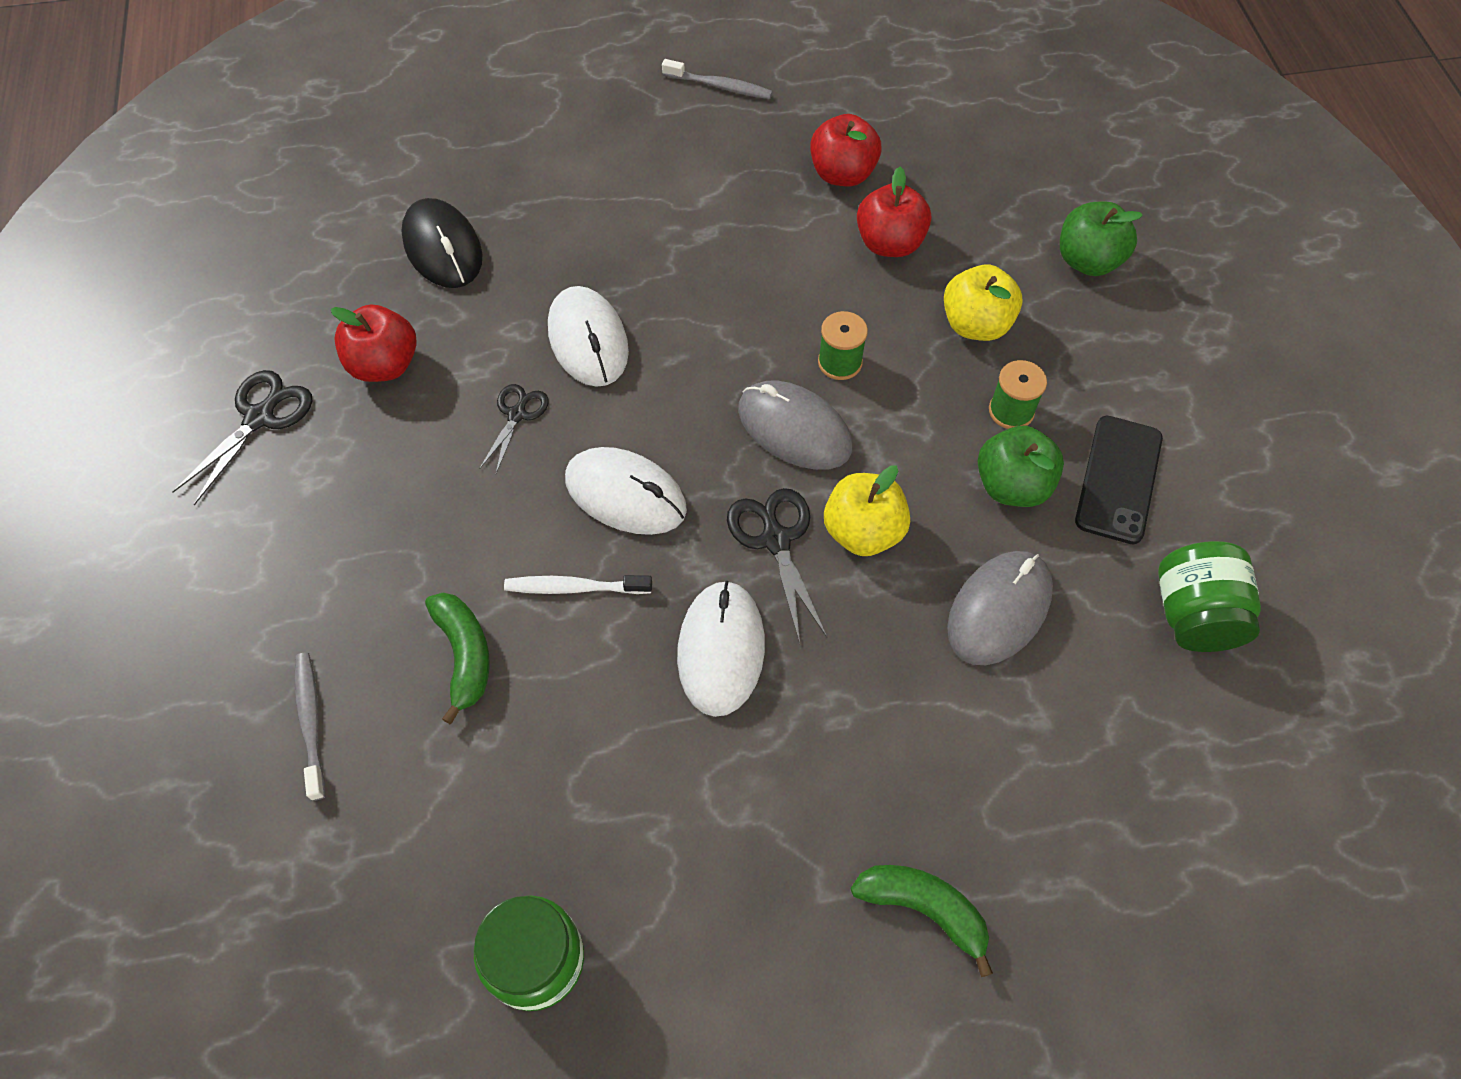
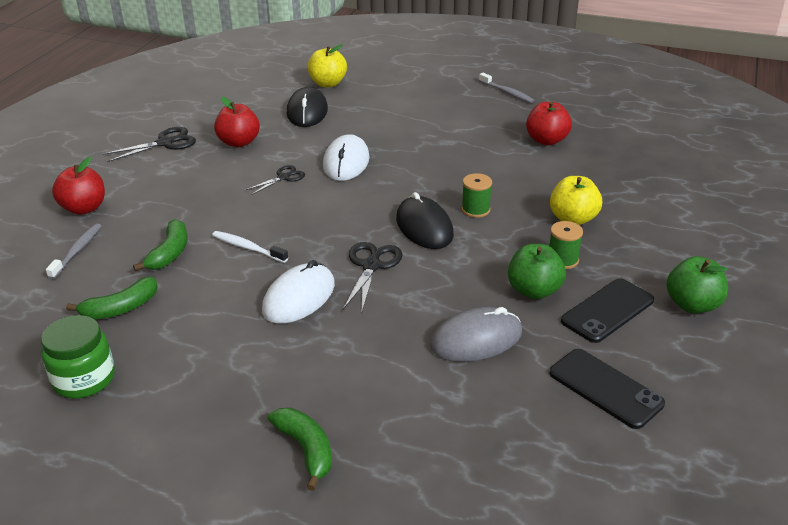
camera: 30 degrees right, 25 degrees down
(479, 801) = (120, 308): none -> green banana
(625, 494) = (308, 222): white mouse -> none
(794, 429) = (424, 227): grey mouse -> black mouse
(863, 532) = (424, 279): yellow apple -> yellow apple (328, 83)
(889, 243) = (549, 173): red apple -> red apple (84, 208)
(1088, 261) = (671, 214): green apple -> green apple (692, 305)
(1194, 615) = (605, 388): green jar -> black phone

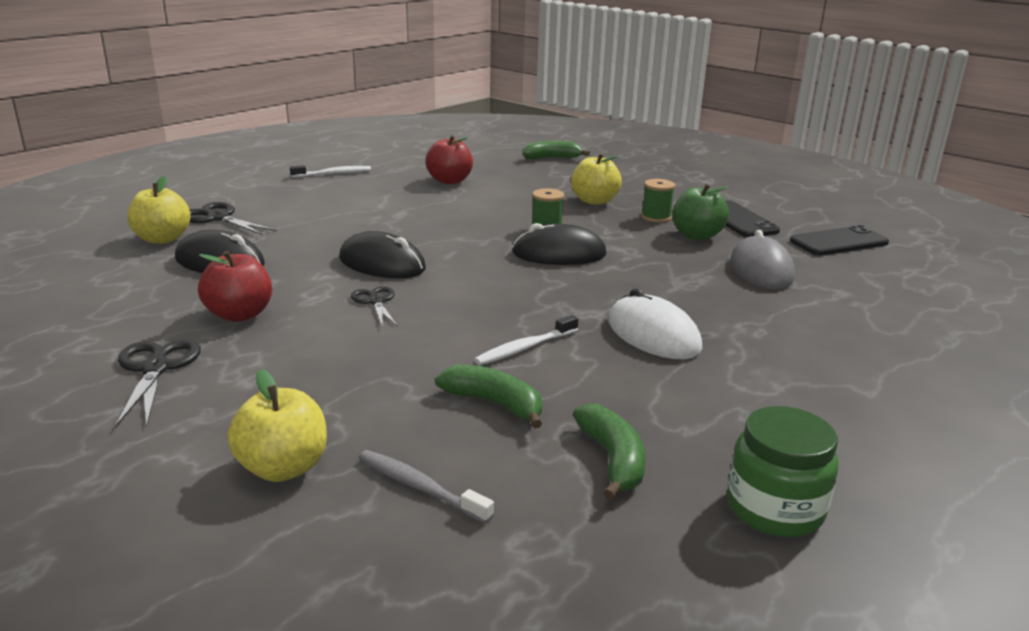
camera: 70 degrees left, 10 degrees down
(84, 208) = (283, 468): red apple -> yellow apple
(306, 449) = (919, 372): green banana -> green banana (552, 158)
(346, 162) = (382, 263): white mouse -> black mouse
(371, 265) = (613, 289): black scissors -> black scissors (218, 218)
(507, 92) = (333, 174): grey toothbrush -> white toothbrush
(692, 305) = (741, 196): green apple -> none

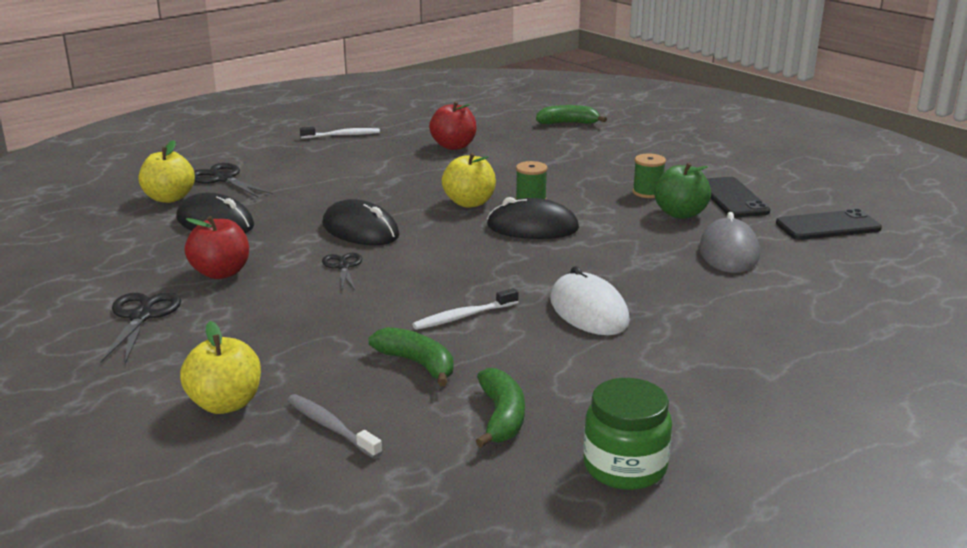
camera: 10 degrees right, 0 degrees up
(594, 201) = (592, 172): yellow apple -> yellow apple (469, 203)

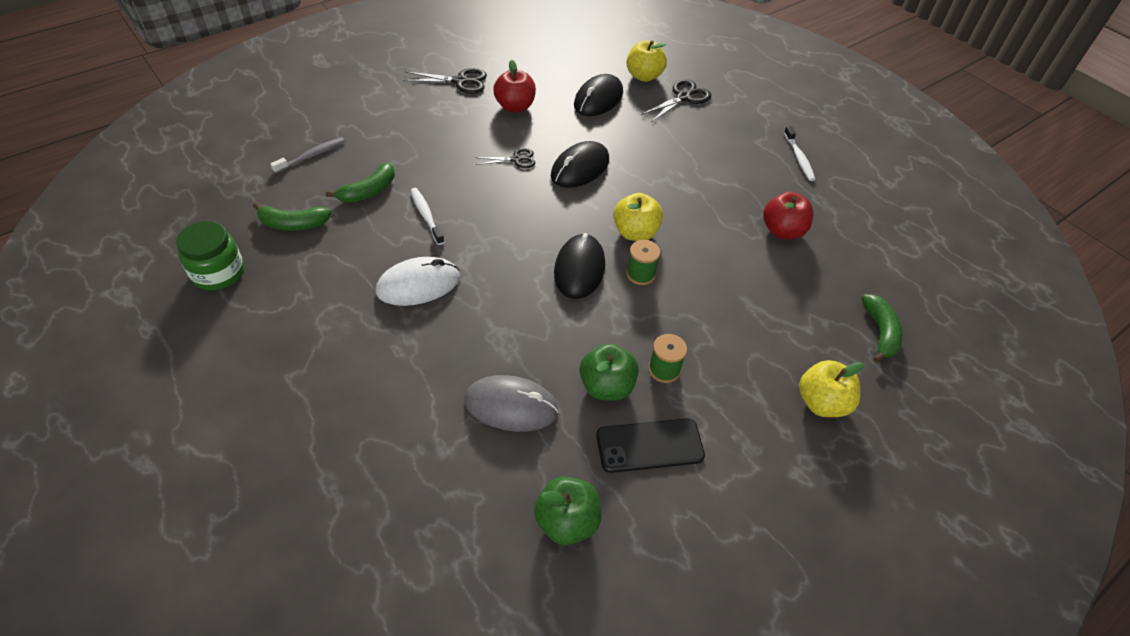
camera: 90 degrees right, 25 degrees up
(225, 404) = (350, 118): yellow apple -> yellow apple (821, 403)
(828, 226) = (567, 521): black phone -> green apple

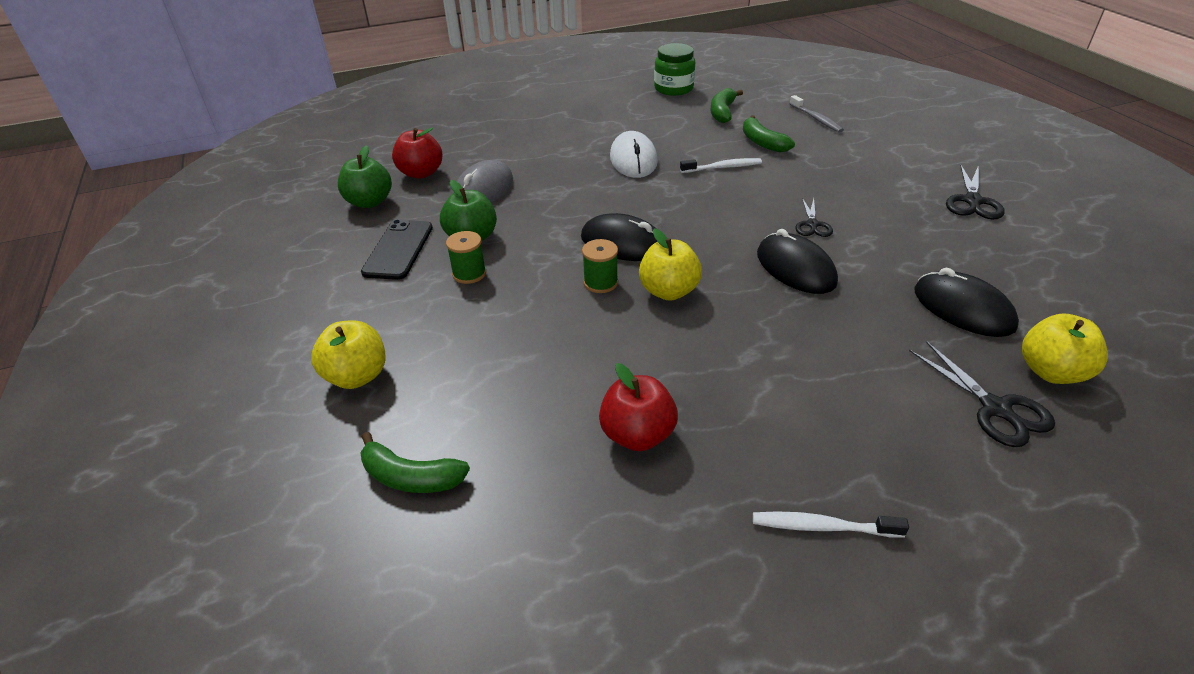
camera: 110 degrees right, 10 degrees down
(515, 106) = (925, 235): red apple -> red apple (421, 173)

